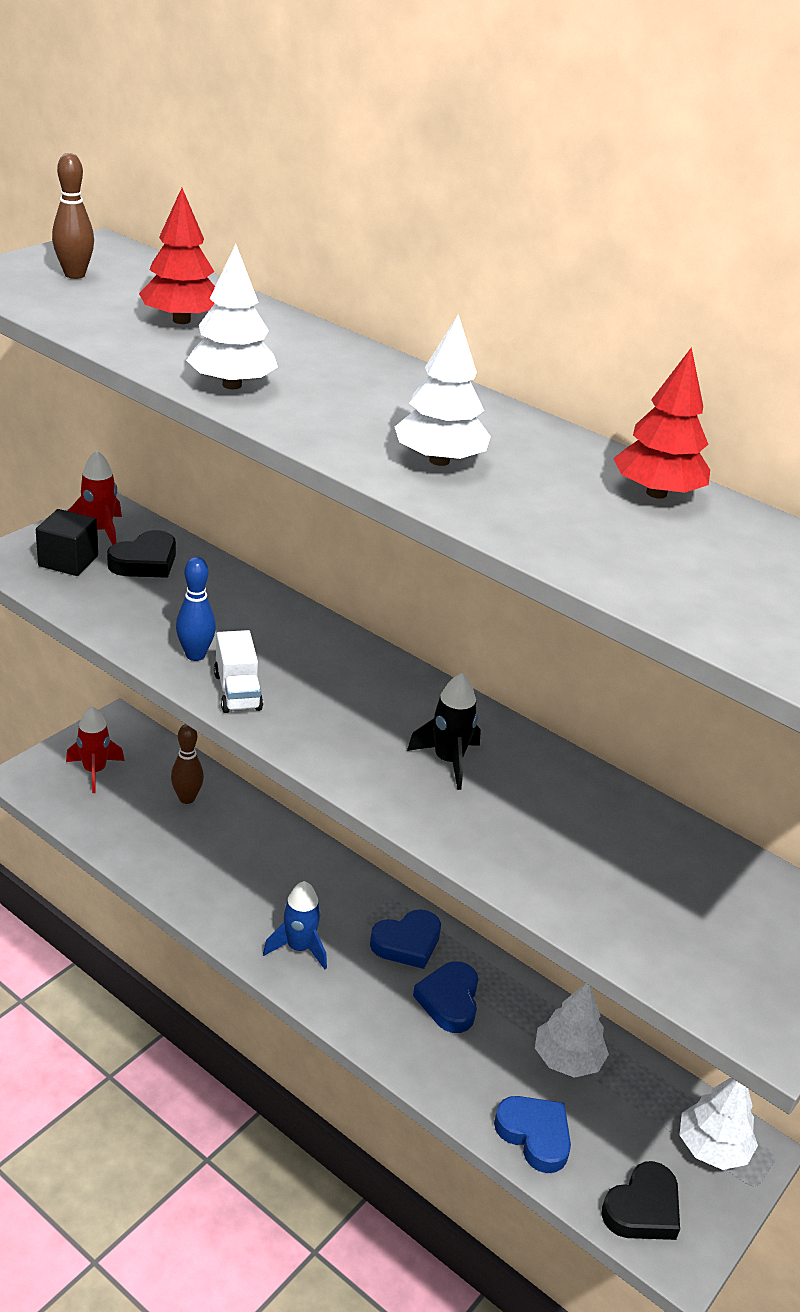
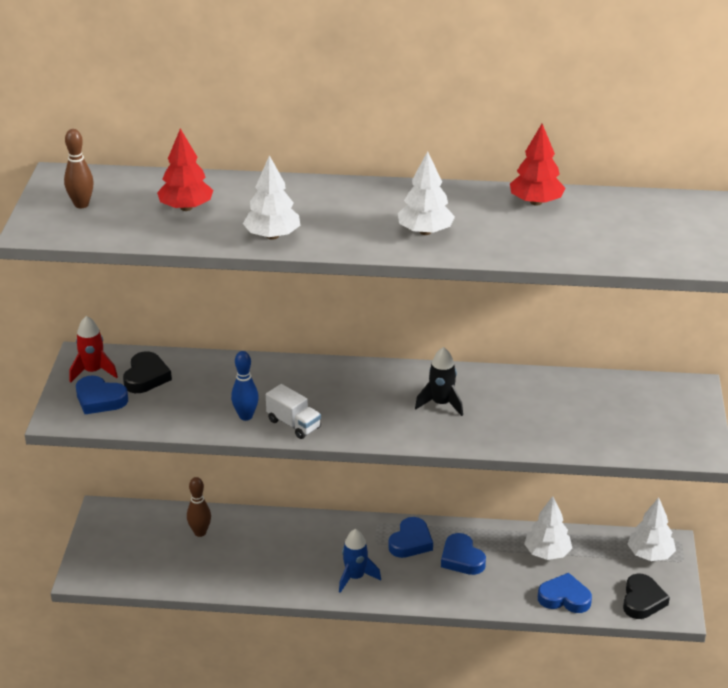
camera: 30 degrees left, 0 degrees up
(68, 561) = (100, 399): black cube -> blue heart
(95, 771) = (123, 547): red rocket -> none

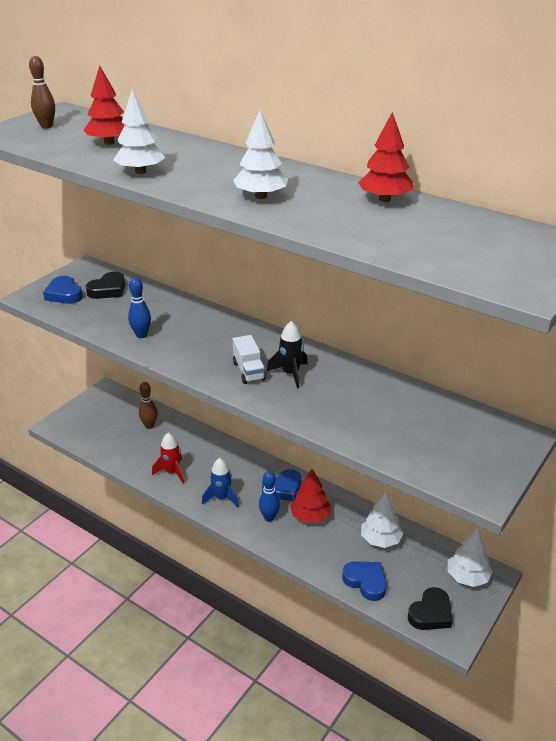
camera: 30 degrees right, 0 degrees up
(93, 372) = (80, 277): red rocket -> red rocket (172, 472)
(293, 424) = (167, 351): white truck -> white truck (249, 371)
(422, 577) = (269, 517): none -> blue bowling pin
(462, 558) = (310, 516): blue heart -> red tree

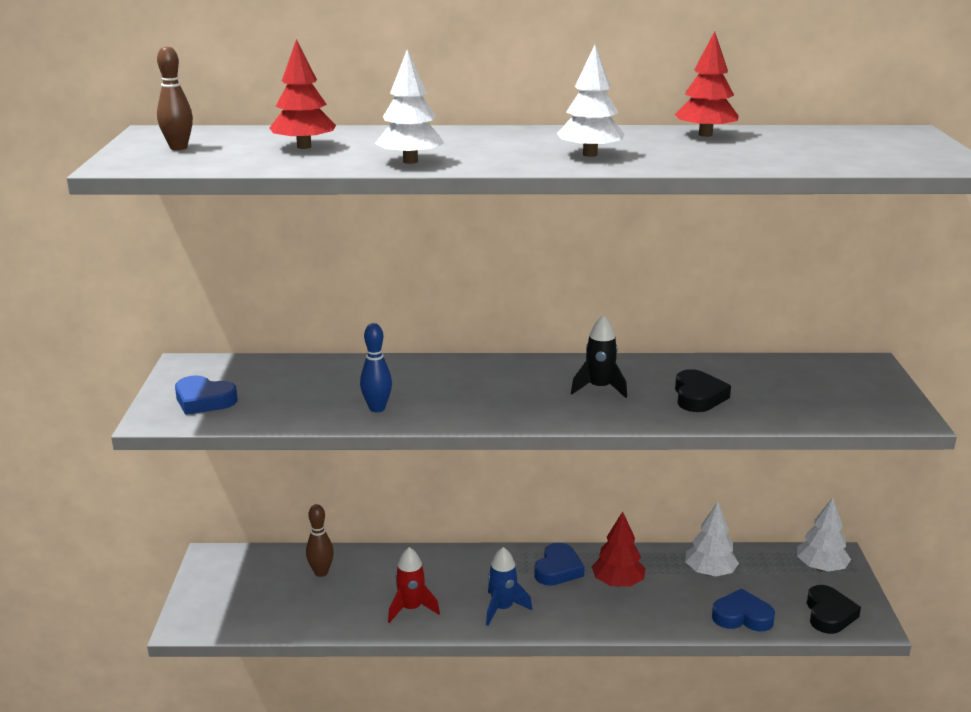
camera: 35 degrees left, 10 degrees down
(108, 290) = (258, 379): black heart -> black heart (698, 396)
(249, 371) = (554, 400): white truck -> none
(269, 517) = (577, 604): blue bowling pin -> none

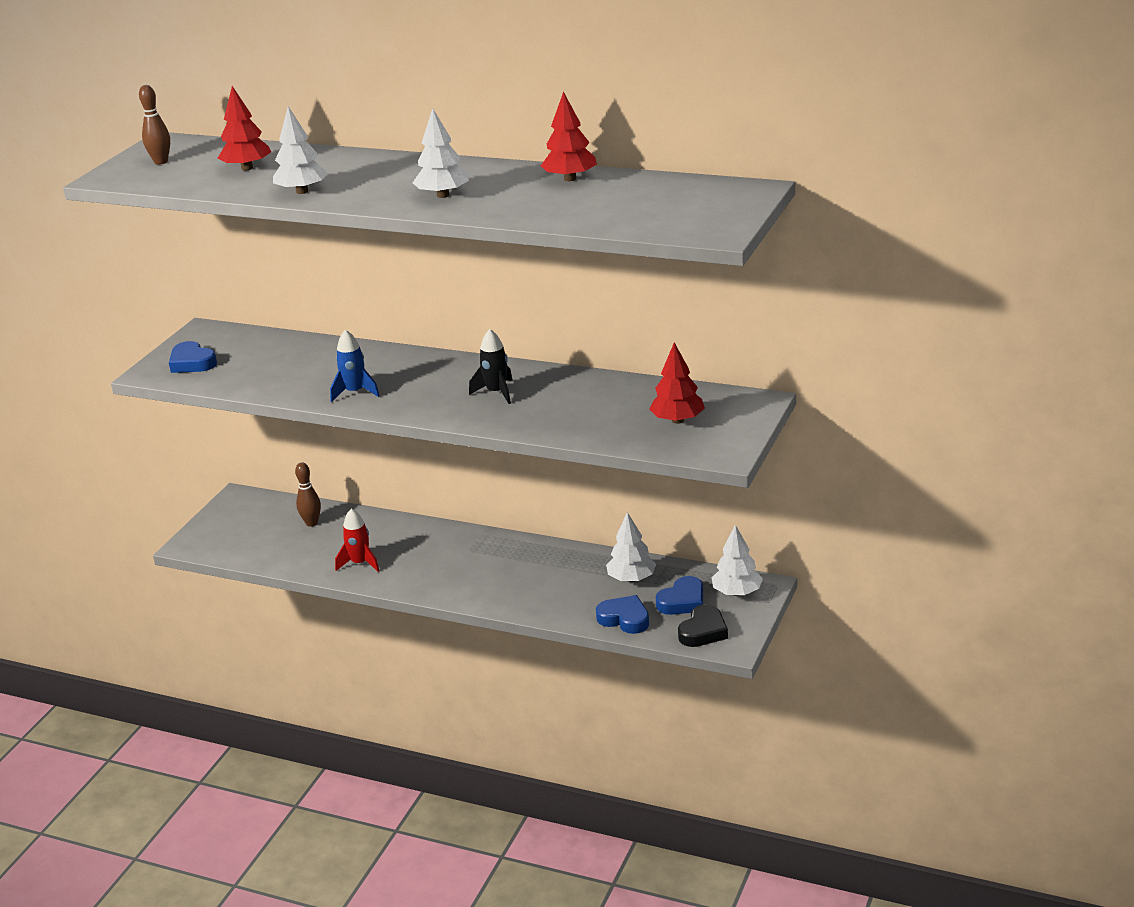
camera: 25 degrees right, 5 degrees up
(377, 408) = (309, 386): blue bowling pin -> none
(502, 608) = (431, 576): blue rocket -> blue rocket (355, 392)
(558, 569) = (503, 553): blue heart -> blue heart (682, 601)
(618, 583) = (543, 573): red tree -> red tree (677, 420)
(698, 396) = (569, 411): black heart -> none

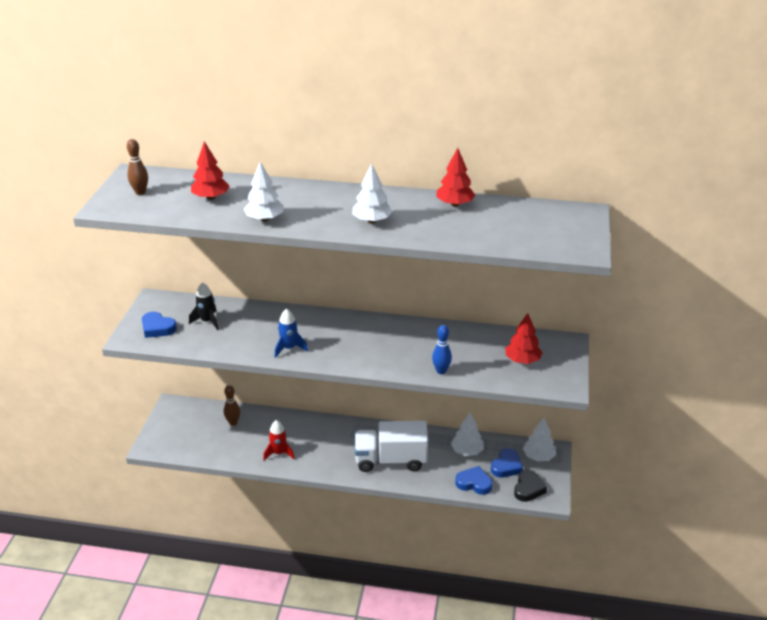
camera: 15 degrees left, 5 degrees up
(496, 392) = (389, 343): black rocket -> black rocket (207, 321)
(514, 582) = (390, 460): none -> white truck
(553, 427) = (441, 371): none -> blue bowling pin

